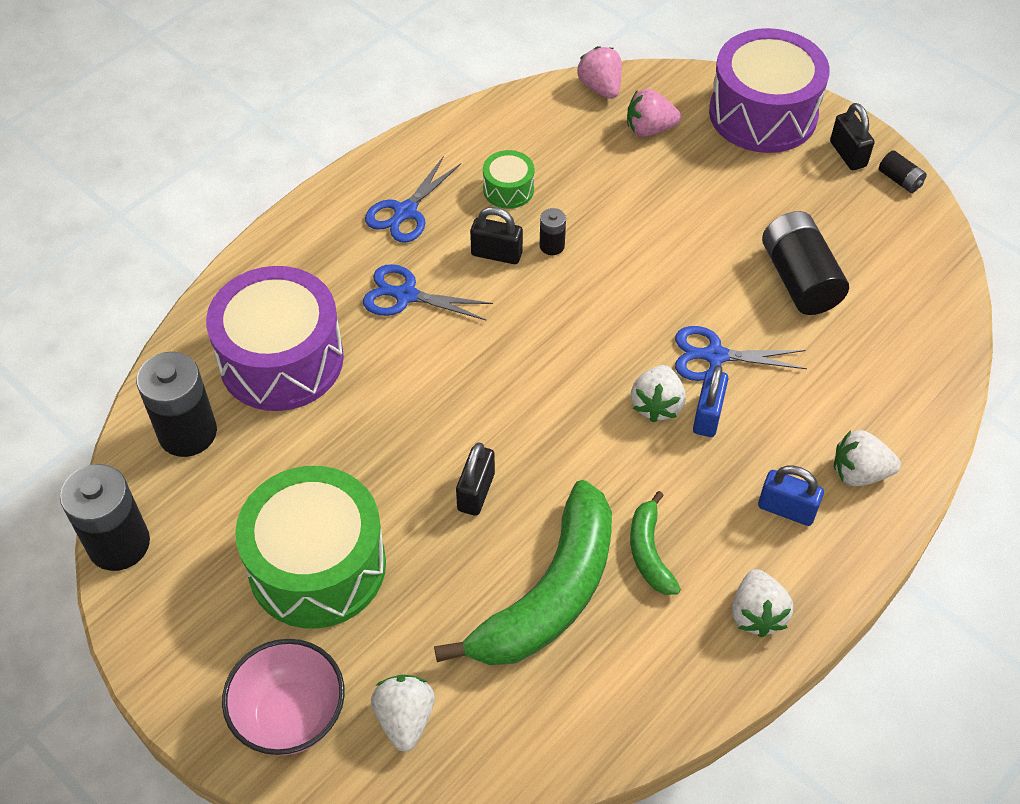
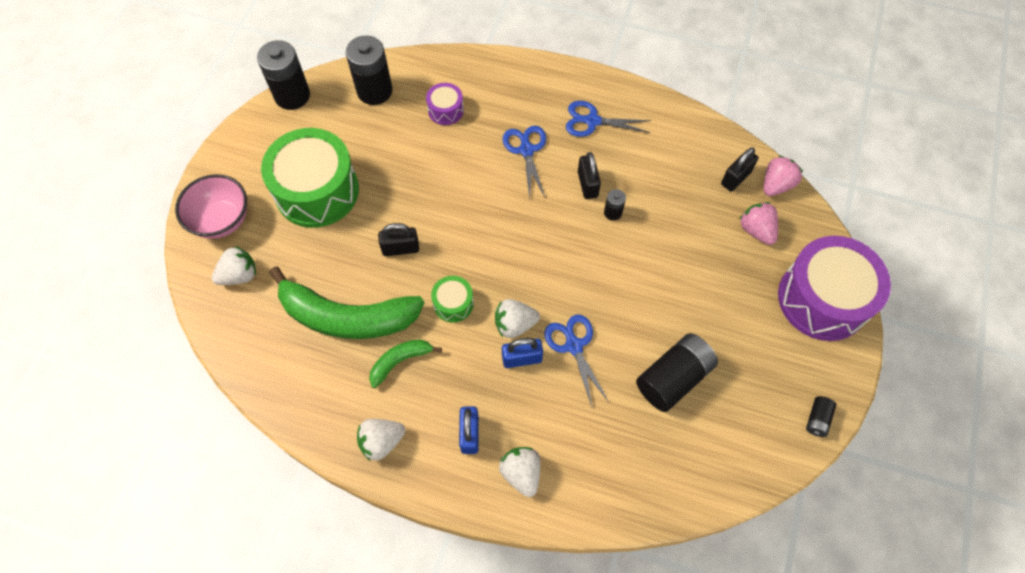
camera: 65 degrees right, 10 degrees up
(281, 359) = (445, 110): purple drum -> purple drum, size x0.45
(508, 189) = (646, 168): green drum -> green drum (453, 303)
(848, 154) = (820, 373): black padlock -> black padlock (735, 178)

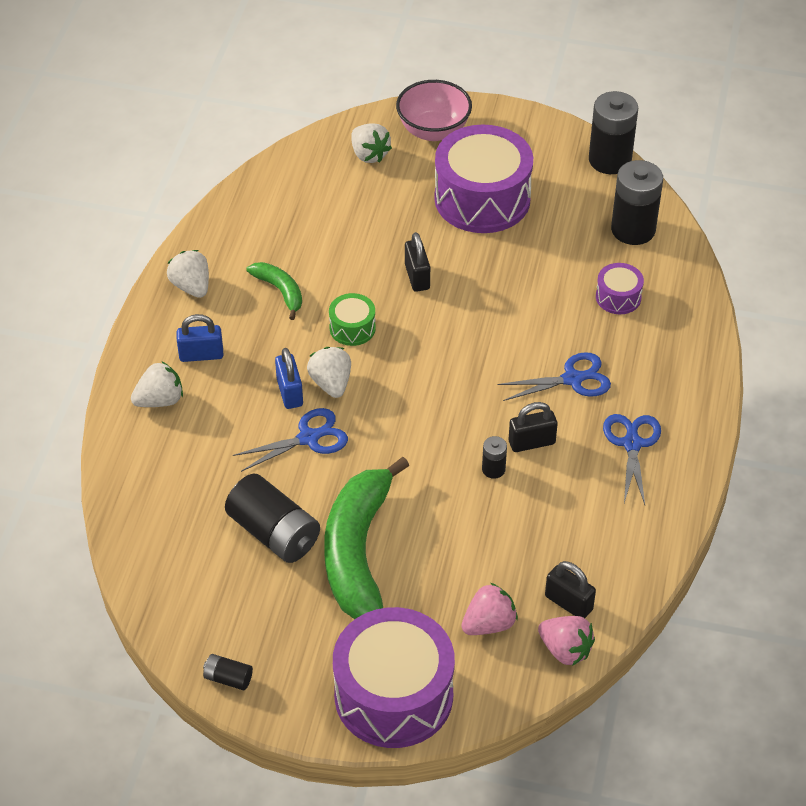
camera: 85 degrees right, 15 degrees down
(317, 191) = (482, 199): green drum -> purple drum
(346, 316) = (329, 243): green banana -> green banana (358, 551)

